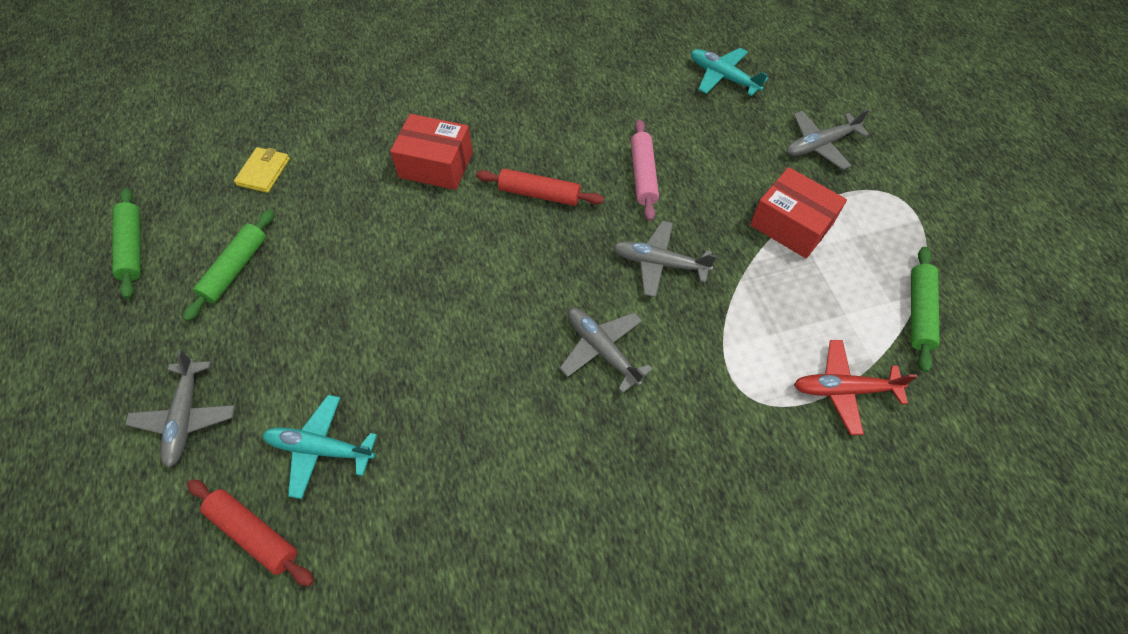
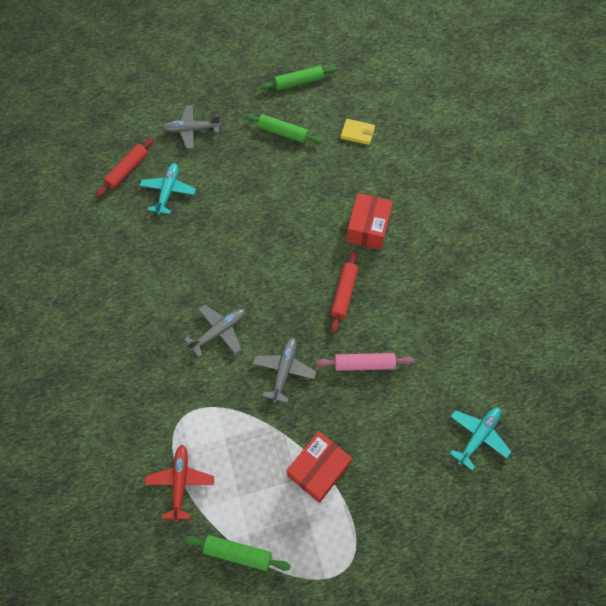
camera: 90 degrees right, 5 degrees up
(820, 145) = (403, 509): grey plane -> none

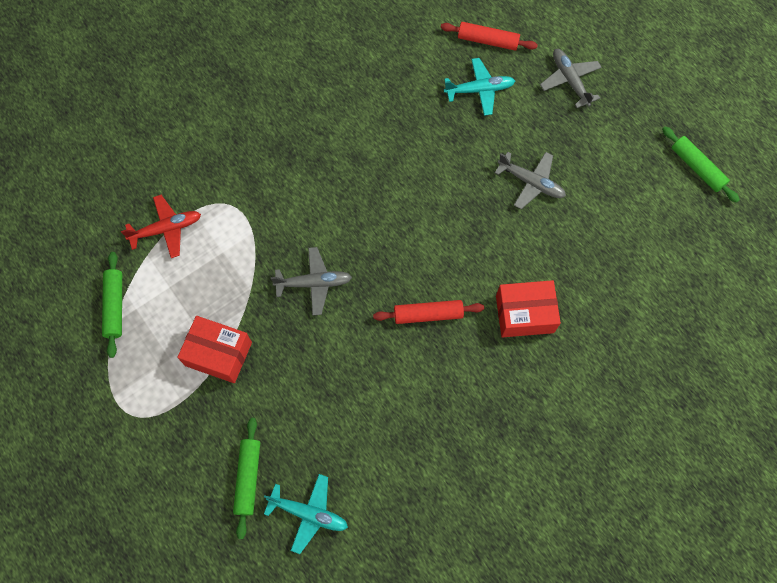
camera: 70 degrees right, 5 degrees up
(219, 331) = (334, 204): grey plane -> grey plane (531, 183)
(283, 133) = (613, 176): green rolling pin -> green rolling pin (248, 478)
(357, 133) = (655, 260): yellow wallet -> none
(364, 364) = (350, 363): pink rolling pin -> none

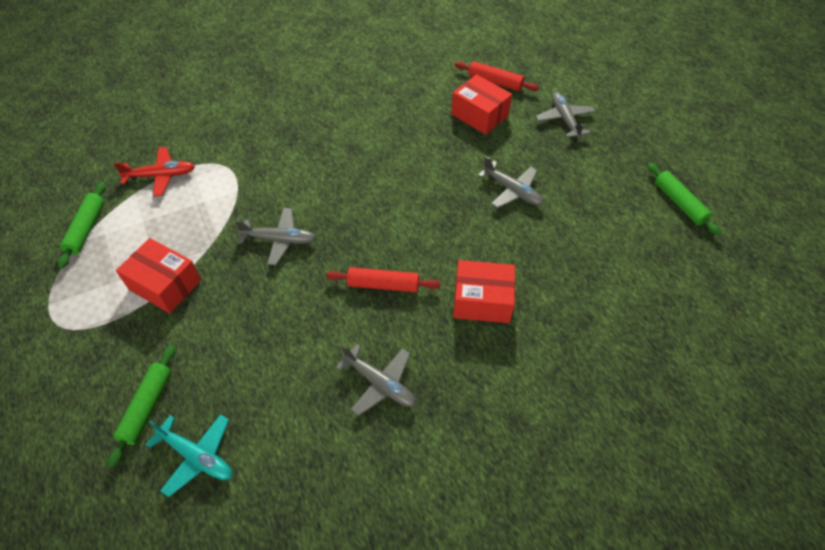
camera: 10 degrees right, 15 degrees down
(450, 415) = (380, 383): none -> grey plane
(479, 90) = (479, 115): turquoise plane -> red box

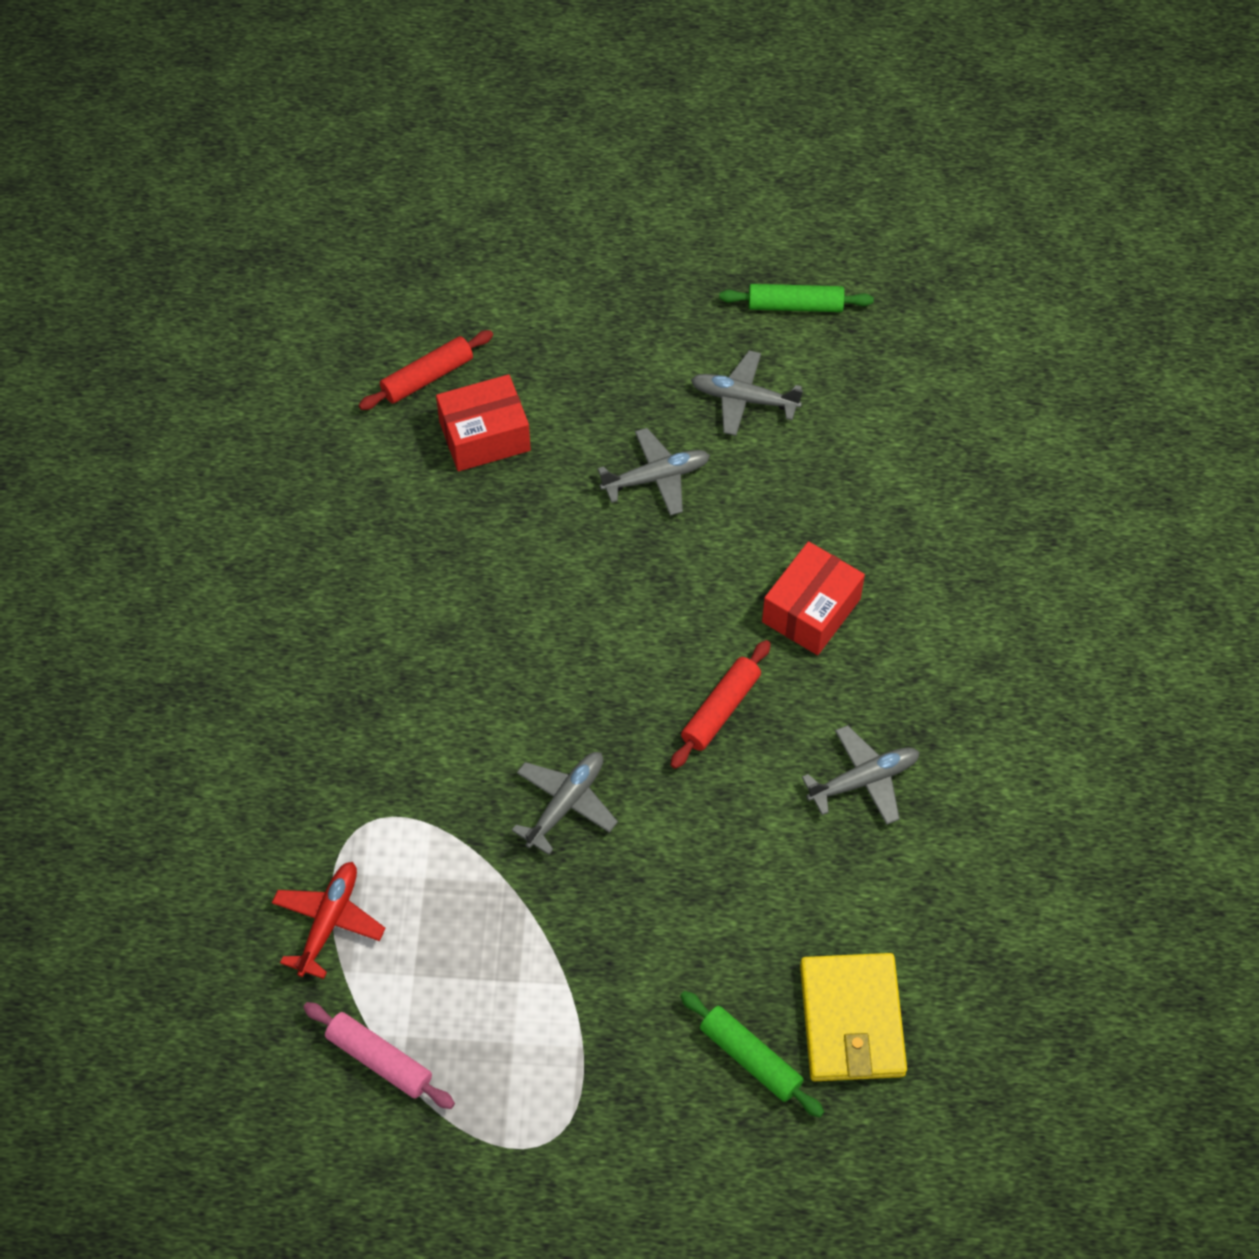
camera: 60 degrees left, 5 degrees up
(86, 228) = (379, 1059): green rolling pin -> pink rolling pin
(165, 285) = (559, 979): red box -> none
(197, 456) = (852, 1020): turquoise plane -> yellow wallet
(564, 119) = (565, 337): grey plane -> grey plane (743, 399)

